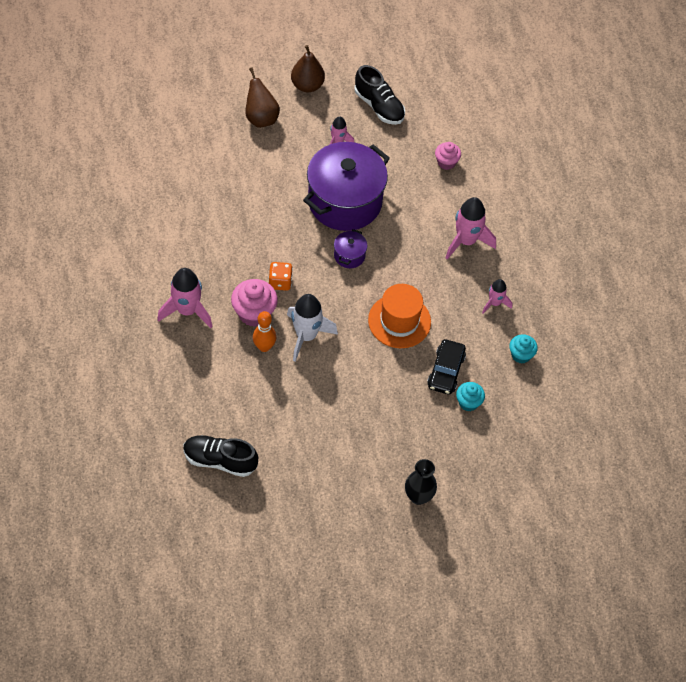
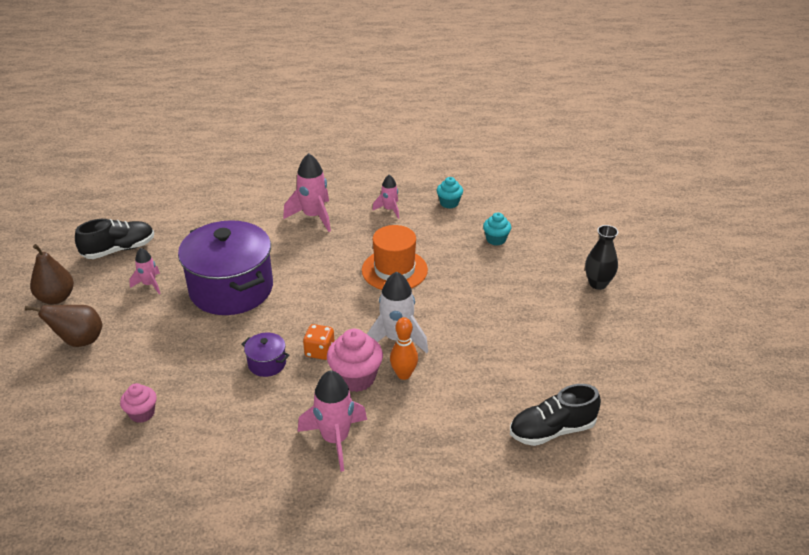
camera: 75 degrees left, 20 degrees down
(220, 460) = (552, 430): black shoe -> black shoe turned 45 degrees clockwise
(349, 255) = (303, 294): purple pot -> purple pot (267, 363)
(446, 162) = (215, 216): pink cupcake -> pink cupcake (142, 413)
(446, 371) = (459, 248): black car -> none

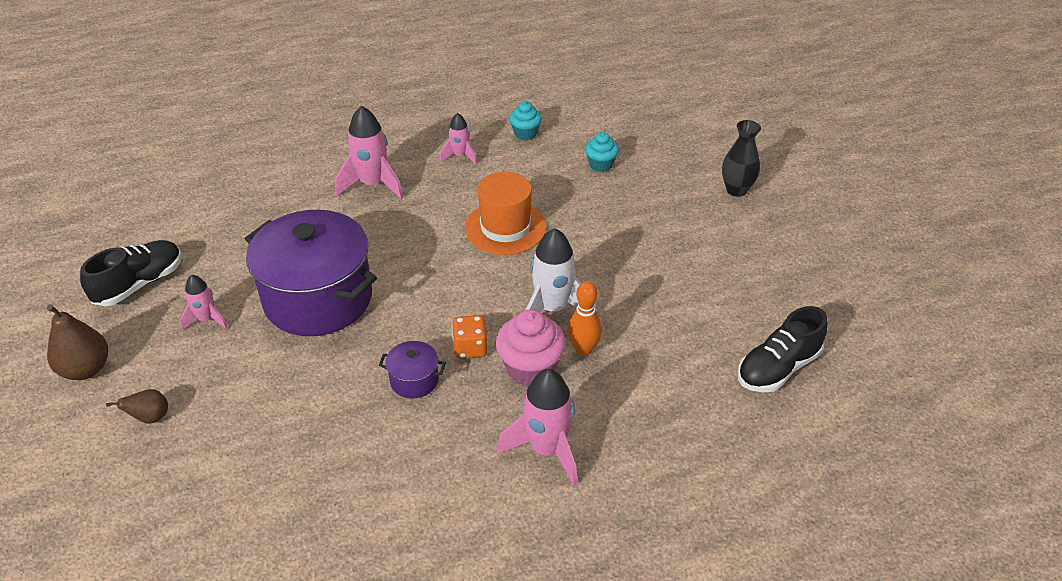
camera: 20 degrees left, 5 degrees up
(79, 341) = (150, 418): brown pear -> brown pear, size x0.59
(142, 413) = (288, 488): pink cupcake -> none

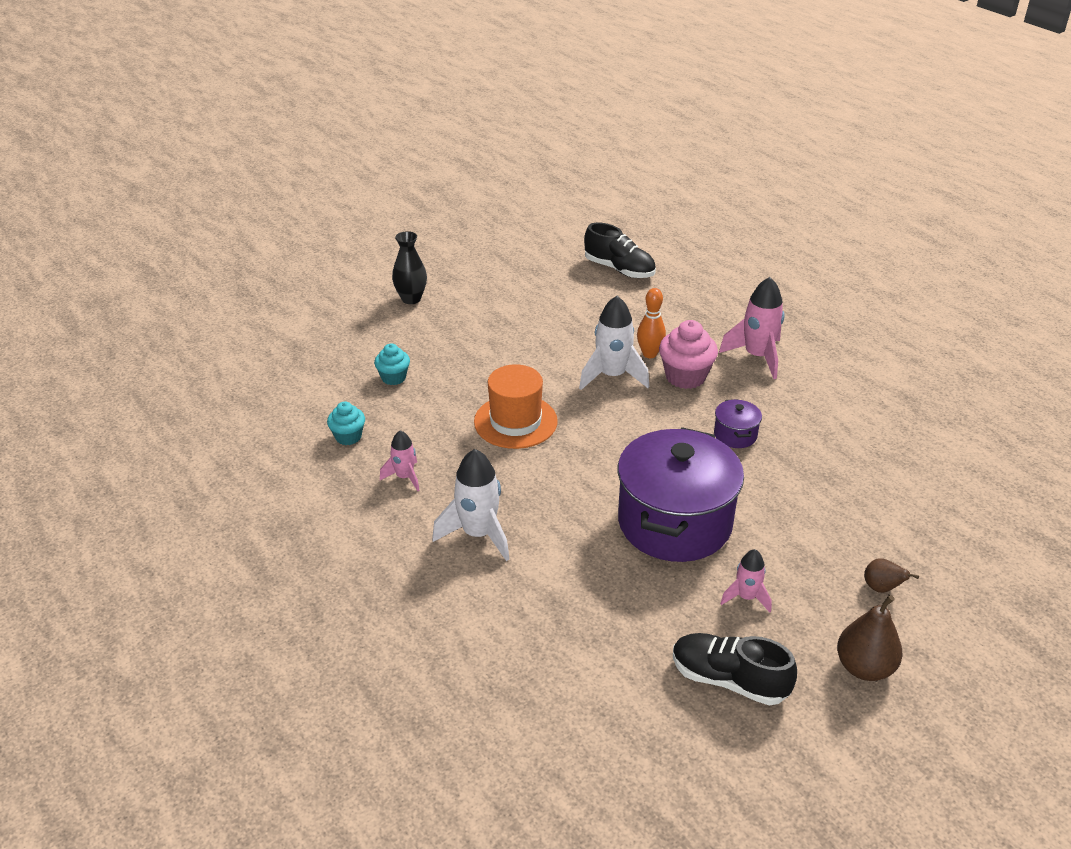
camera: 105 degrees left, 5 degrees down
(373, 184) = (478, 534): pink rocket -> white rocket
(470, 348) = (682, 412): orange dice -> none

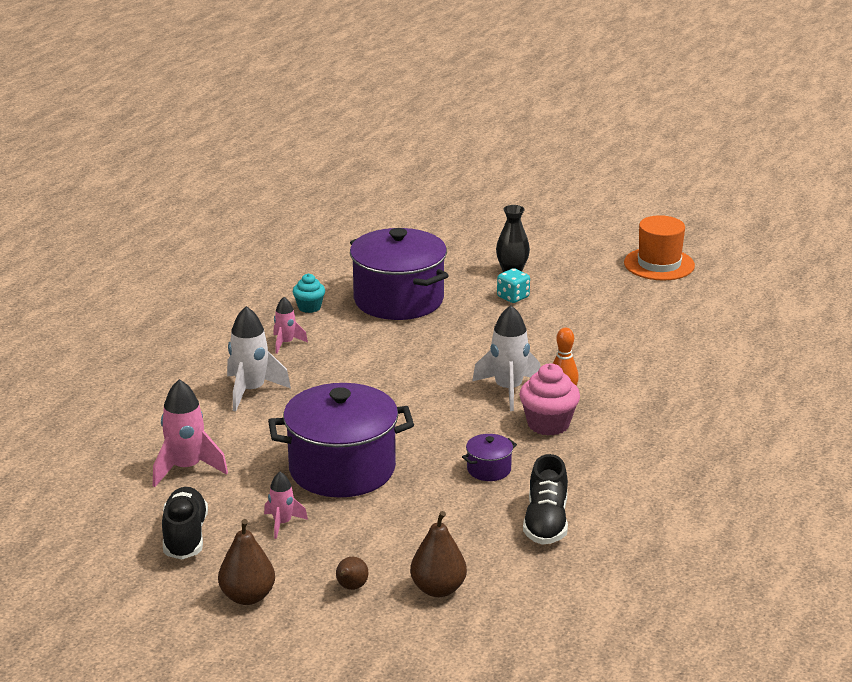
camera: 60 degrees right, 10 degrees down
(393, 377) = (398, 300): turquoise cupcake -> purple pot
(456, 315) = (513, 297): none -> turquoise dice
(515, 421) = (398, 366): orange hat -> orange hat (659, 264)
(619, 269) = (682, 347): black shoe -> black shoe (546, 522)
(757, 357) = (624, 453): pink rocket -> pink rocket (186, 468)
(909, 534) = (438, 589): none -> brown pear

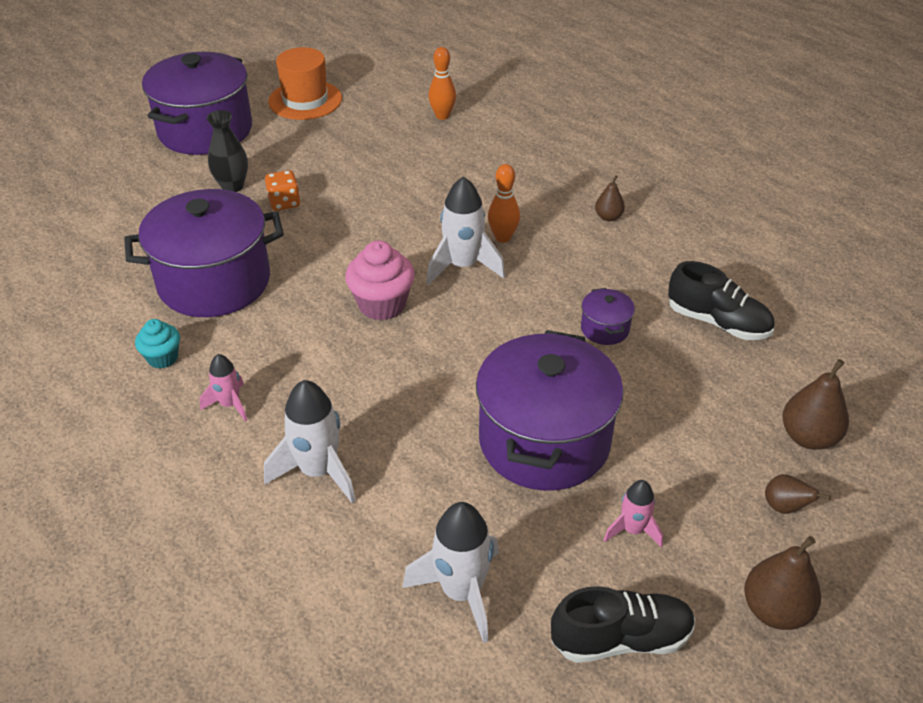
camera: 65 degrees left, 15 degrees up
(185, 536) = (621, 639): black shoe -> black shoe turned 150 degrees clockwise
(186, 468) = (461, 592): pink rocket -> white rocket
(513, 297) = (284, 203): turquoise dice -> orange dice
(548, 424) = (544, 262): pink cupcake -> pink cupcake (382, 304)
(570, 239) = (205, 130): none -> purple pot
(642, 441) = (608, 217): none -> brown pear
(708, 328) = (442, 116): none -> orange bowling pin

